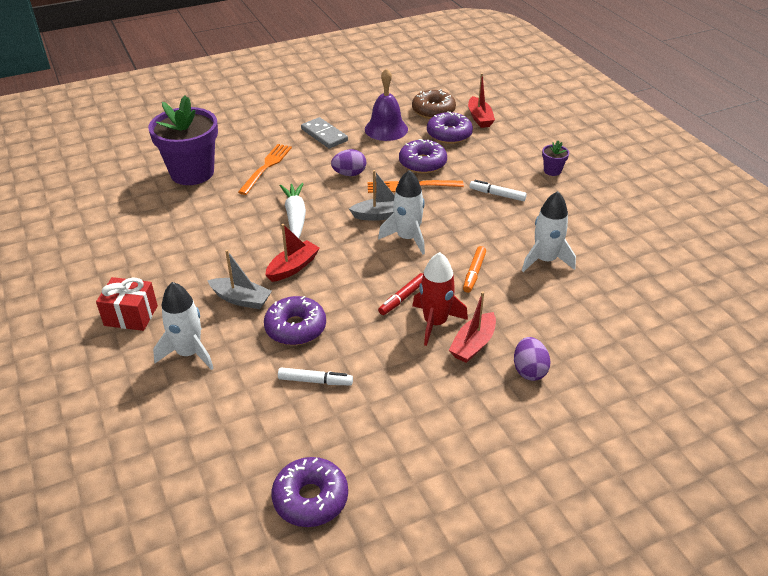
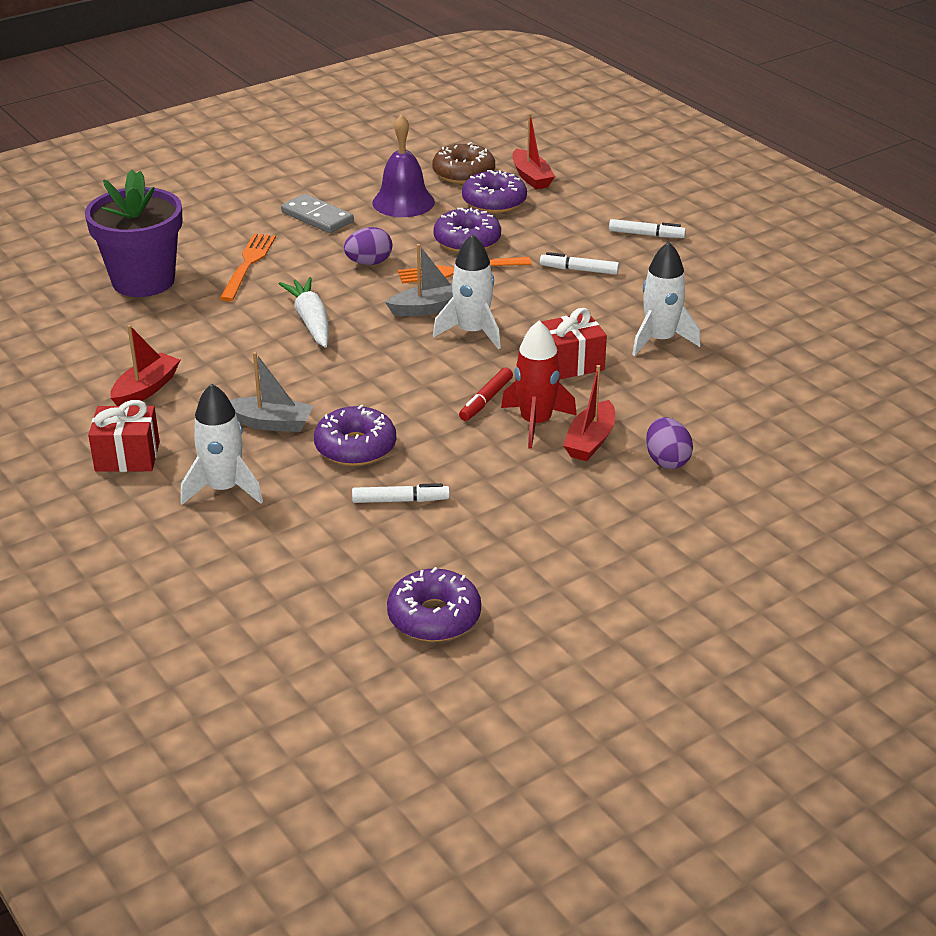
camera: 10 degrees left, 5 degrees down
(293, 267) = (328, 380): red boat -> red boat (146, 389)
(474, 273) = (571, 363): orange marker -> red gift
(552, 171) = (646, 235): purple flower pot -> white marker

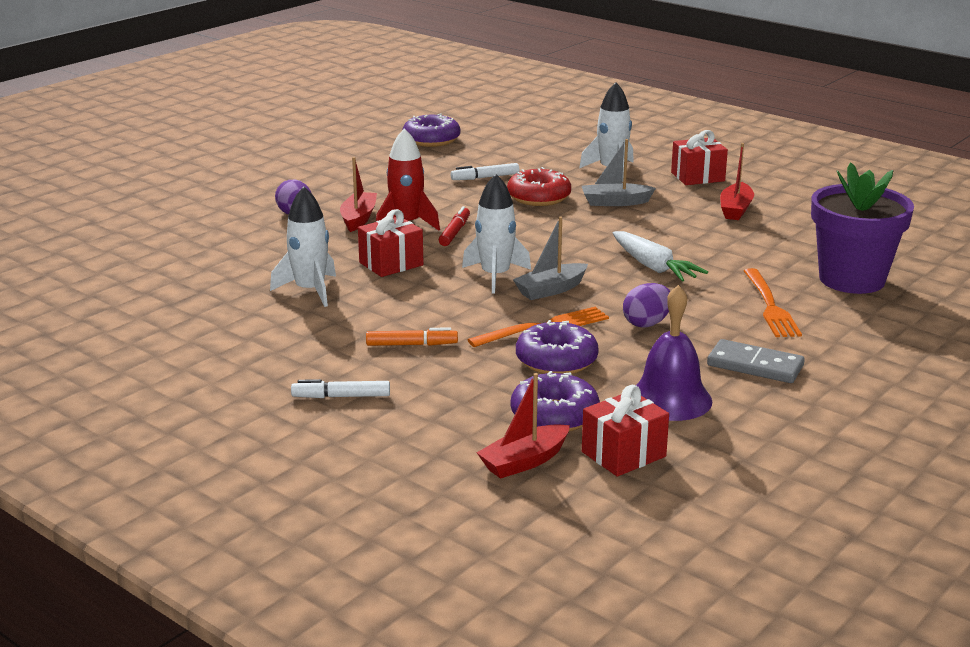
camera: 165 degrees right, 10 degrees down
(355, 447) = (539, 197): purple donut -> red donut
(463, 173) = (623, 454): brown donut -> red gift
(531, 177) = (524, 461): red boat -> red boat turned 90 degrees counterclockwise
(579, 270) = (411, 345): white marker -> orange marker

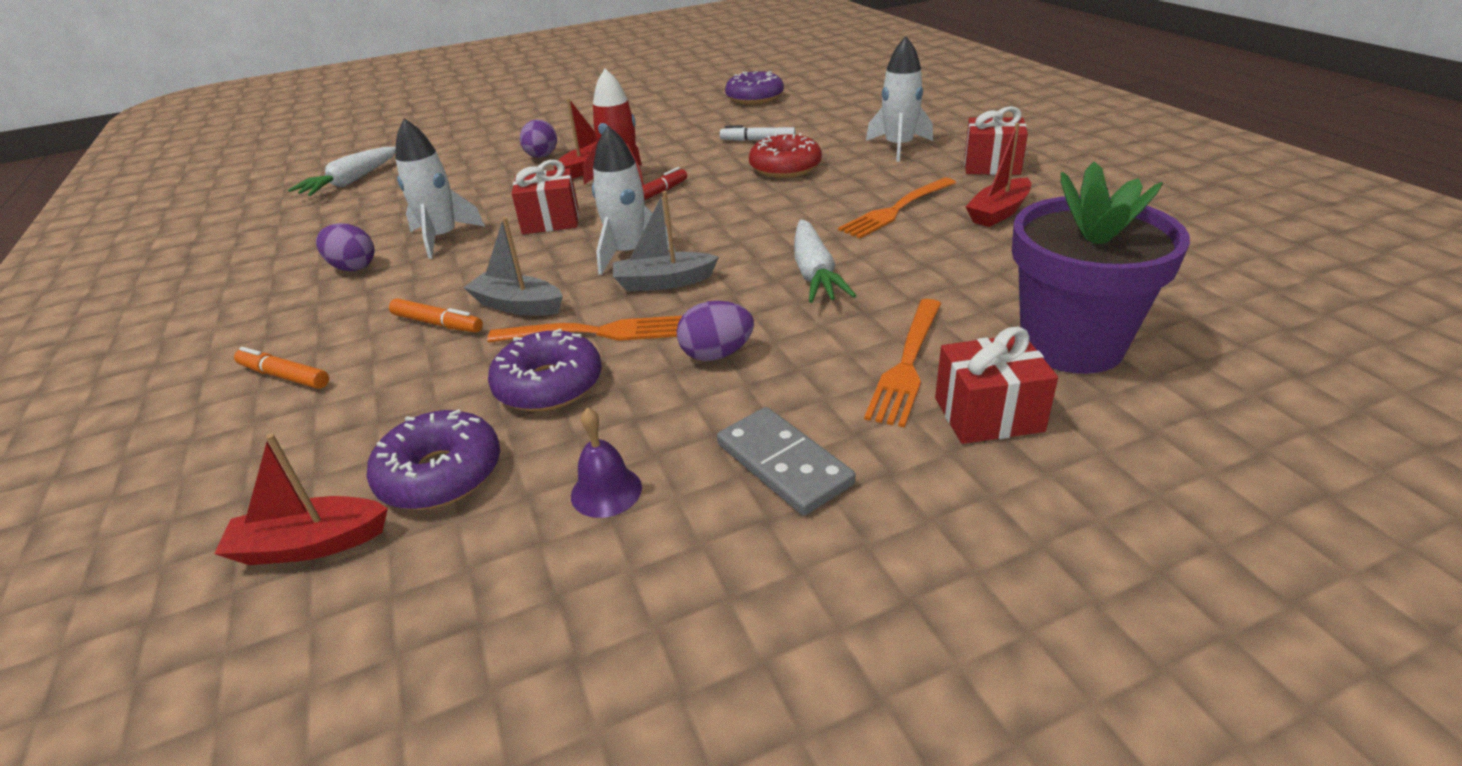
camera: 30 degrees right, 10 degrees up
(123, 261) = (351, 182): none -> white carrot
(263, 323) = (353, 267): none -> purple egg
(341, 396) = (284, 376): white marker -> orange marker
(615, 202) = (861, 184): grey boat -> grey boat (517, 305)
(623, 454) = (432, 578): red gift -> red gift (988, 414)
(662, 217) = (896, 210): none -> orange fork
(670, 399) = (606, 491): purple bell -> purple bell, size x0.56

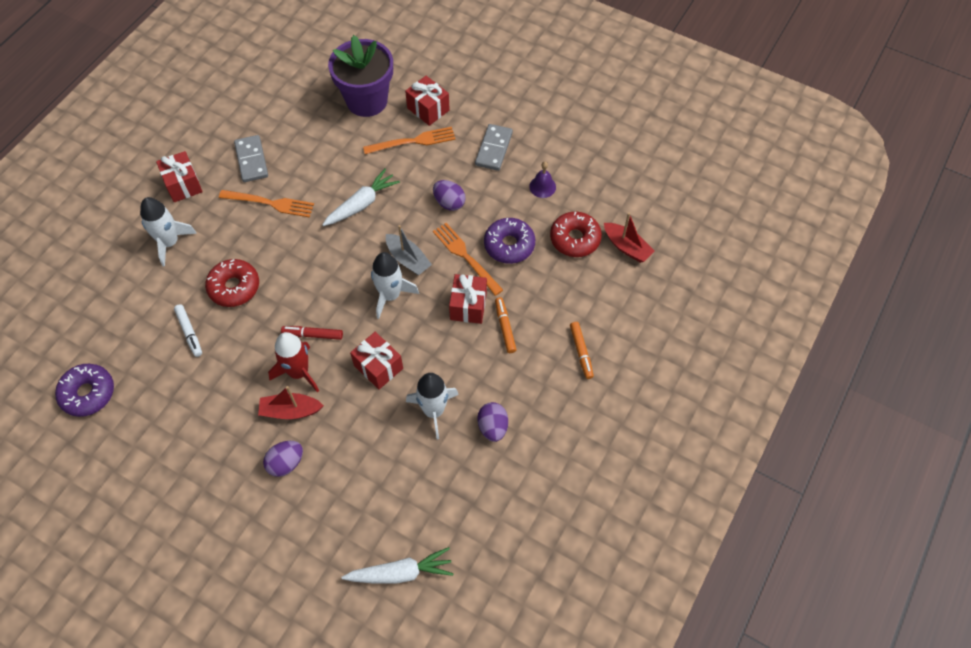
camera: 130 degrees left, 25 degrees up
(440, 474) = (575, 239): purple donut -> red donut
(517, 305) = (468, 306): grey boat -> red gift
(998, 212) = (251, 160): red boat -> grey domino

